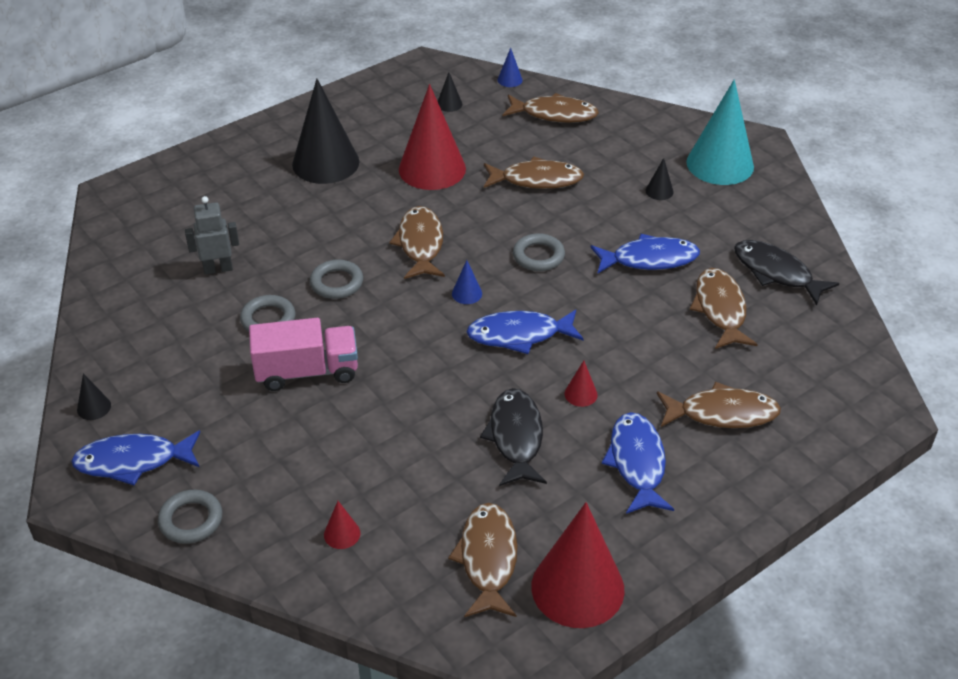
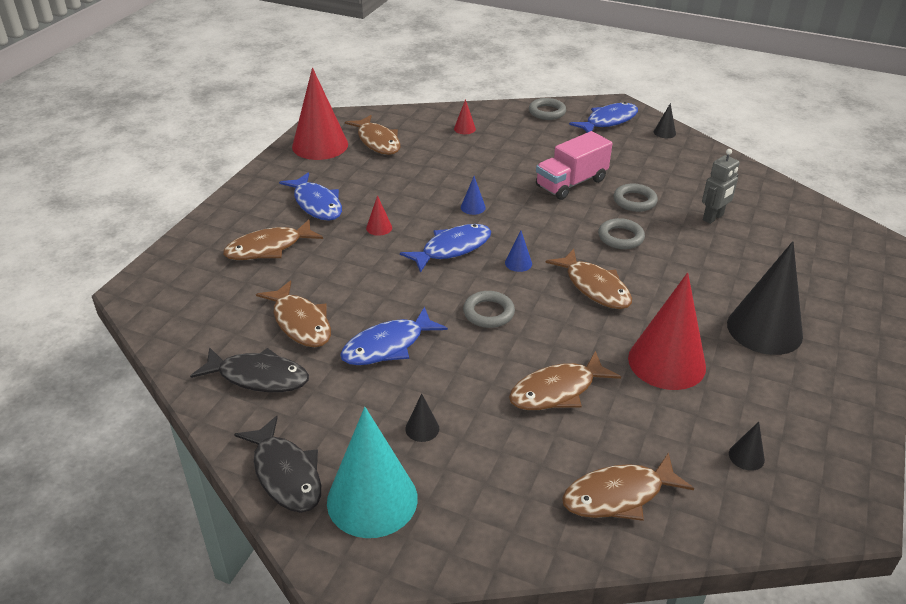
camera: 150 degrees right, 5 degrees down
(510, 80) = (725, 534): blue cone -> blue cone (473, 207)
(516, 437) = (405, 193): black fish -> black fish (285, 474)

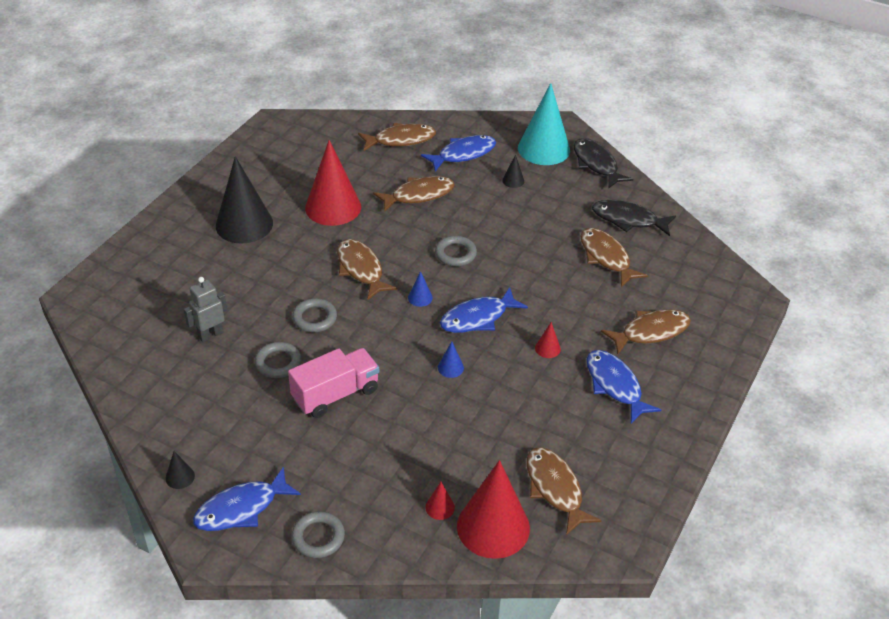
camera: 175 degrees left, 5 degrees up
(320, 145) = (627, 487): red cone -> red cone (493, 527)
(388, 346) = (536, 234): blue fish -> blue fish (463, 154)
(746, 456) = (314, 151): black cone -> none

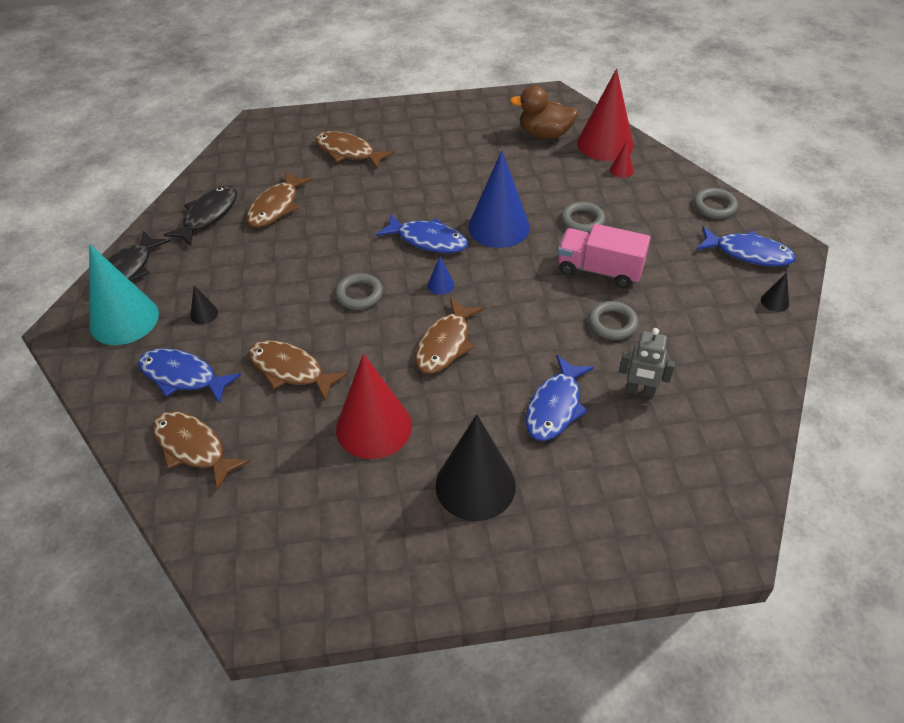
camera: 125 degrees left, 5 degrees up
(315, 318) = (539, 335): grey ring -> grey ring (582, 221)
(450, 367) = (498, 227): blue cone -> blue cone, size x2.46
(547, 348) = (421, 190): red cone -> none
(555, 489) = (544, 134): brown fish -> brown duck
(615, 385) = (423, 146): blue fish -> blue fish (555, 406)
(628, 220) = (208, 215): black fish -> black fish turned 135 degrees counterclockwise

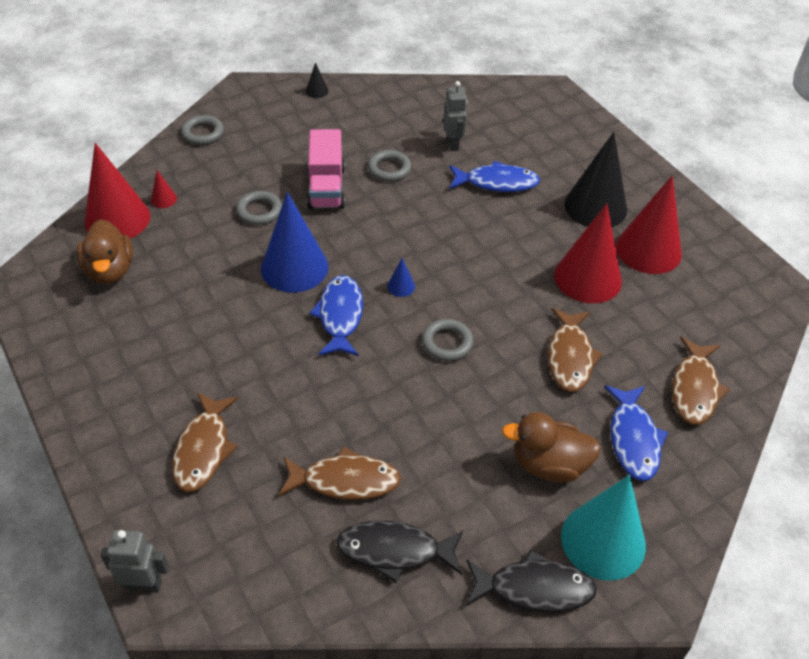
camera: 115 degrees left, 0 degrees up
(204, 314) = (549, 465): black cone -> brown duck
(272, 118) = (144, 584): none -> grey robot
(382, 504) = (648, 250): none -> red cone
(445, 344) = (473, 261): brown fish -> none
(748, 253) = (262, 108): blue fish -> none

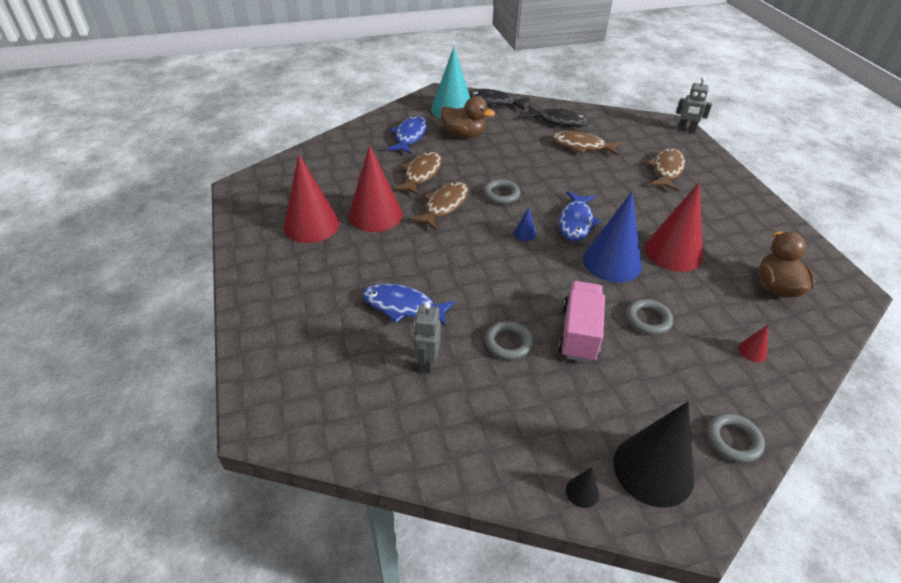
camera: 165 degrees left, 5 degrees down
(117, 219) = (793, 337): red cone -> red cone (673, 252)
(595, 207) = (325, 266): black cone -> black cone (653, 469)
(694, 389) = (355, 149): brown fish -> brown fish (444, 206)

